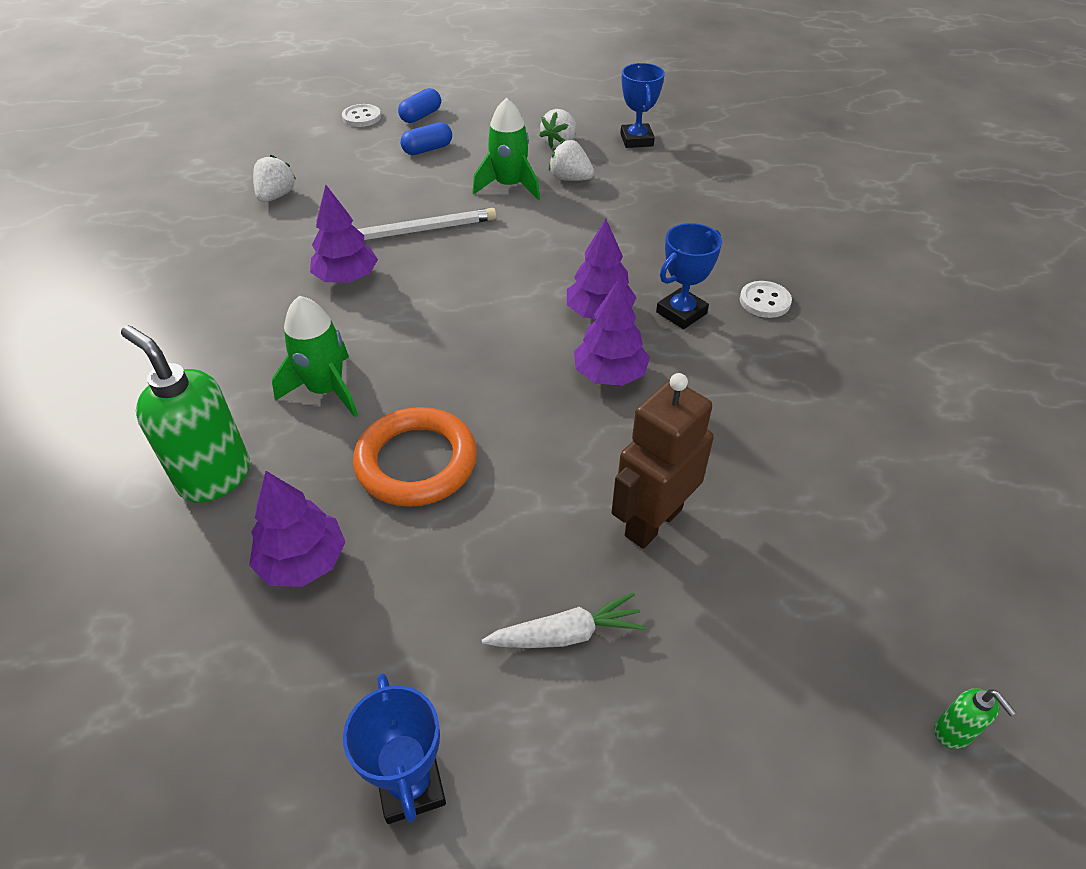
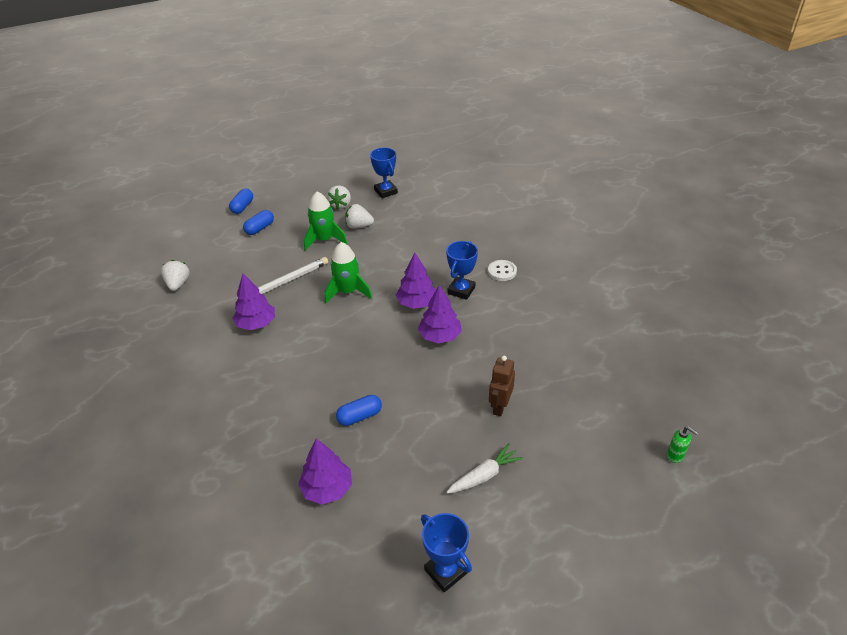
camera: 20 degrees left, 5 degrees down
(214, 477) = (247, 462): green soap dispenser -> none
(326, 390) = (284, 393): green rocket -> green rocket (348, 292)
(361, 117) = (203, 217): white button -> none
(416, 462) = (359, 416): orange ring -> blue capsule
(652, 522) = (499, 406): brown robot -> brown robot, size x0.66

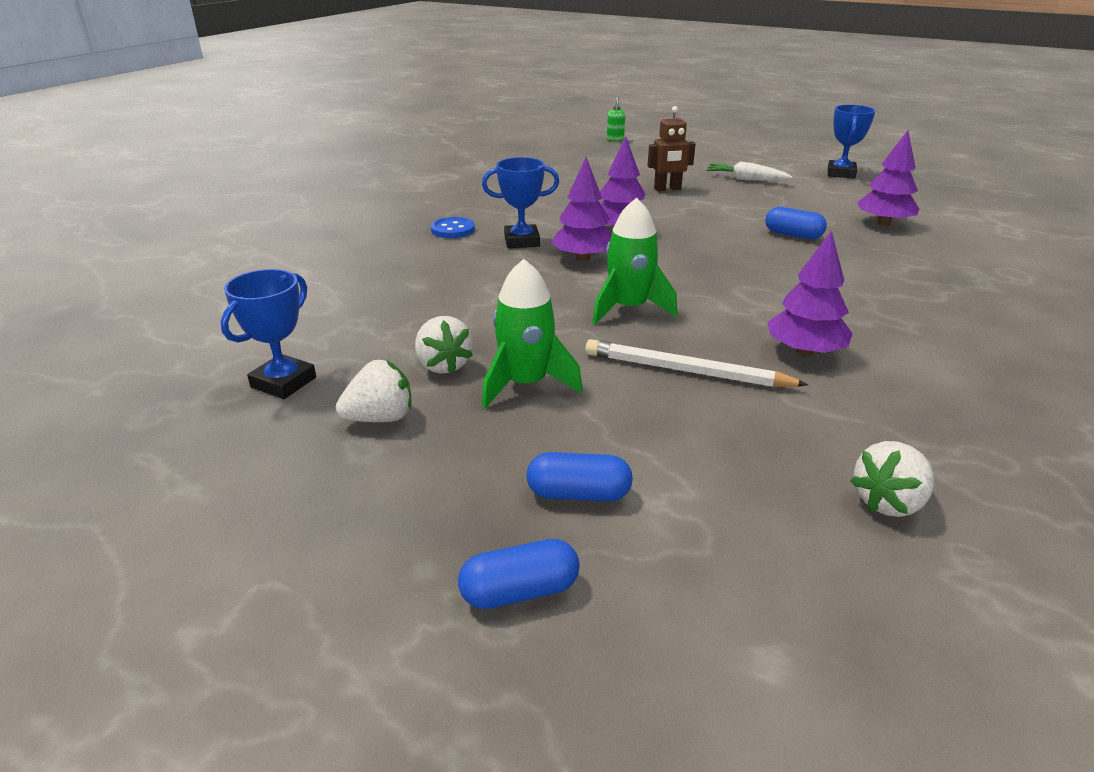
camera: 125 degrees left, 10 degrees down
(502, 271) = (453, 230): white button -> blue button

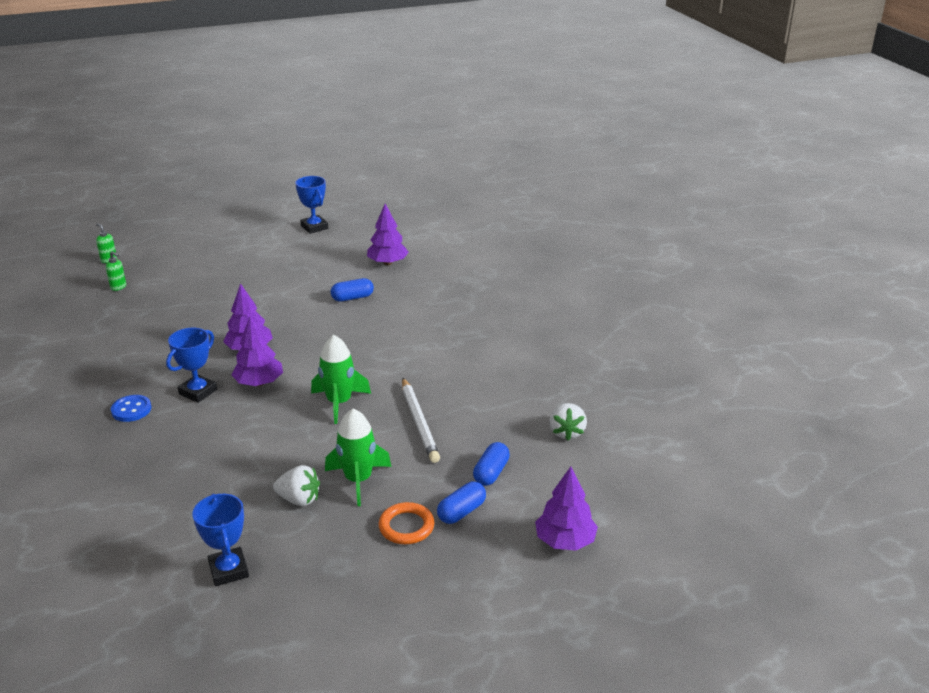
camera: 50 degrees left, 0 degrees up
(380, 418) = (319, 547): white strawberry -> none
(491, 463) = (406, 526): none -> orange ring
(519, 591) = (497, 562): blue capsule -> blue capsule (491, 473)
(592, 156) = (118, 287): none -> green soap dispenser
(667, 189) = (224, 295): brown robot -> none
(686, 371) = (419, 422): white pencil -> white pencil turned 75 degrees counterclockwise
(745, 179) = (263, 261): white carrot -> none
(804, 351) = (454, 377): purple tree -> purple tree (565, 541)

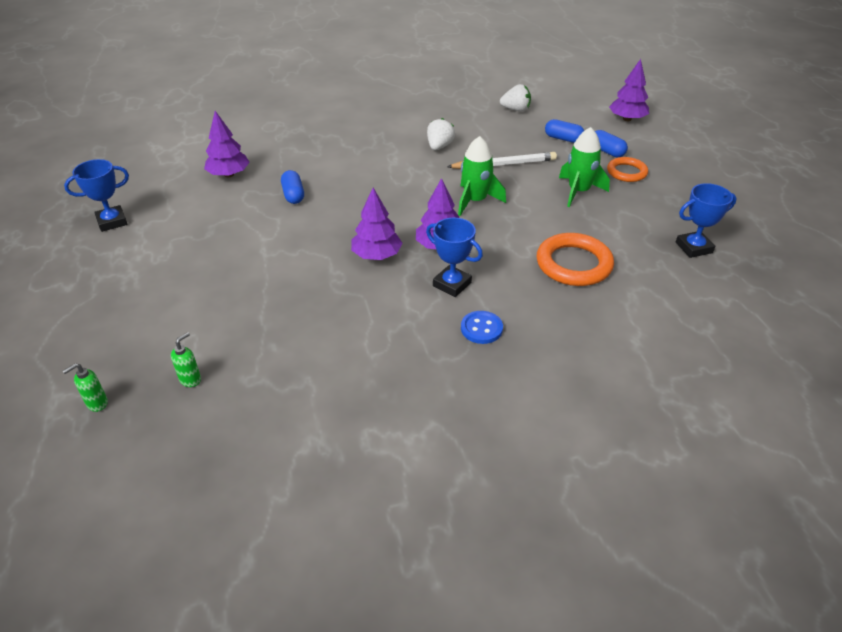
camera: 85 degrees left, 10 degrees up
(214, 469) = (573, 264): none -> orange ring
(299, 499) = (606, 218): white strawberry -> white strawberry (439, 146)

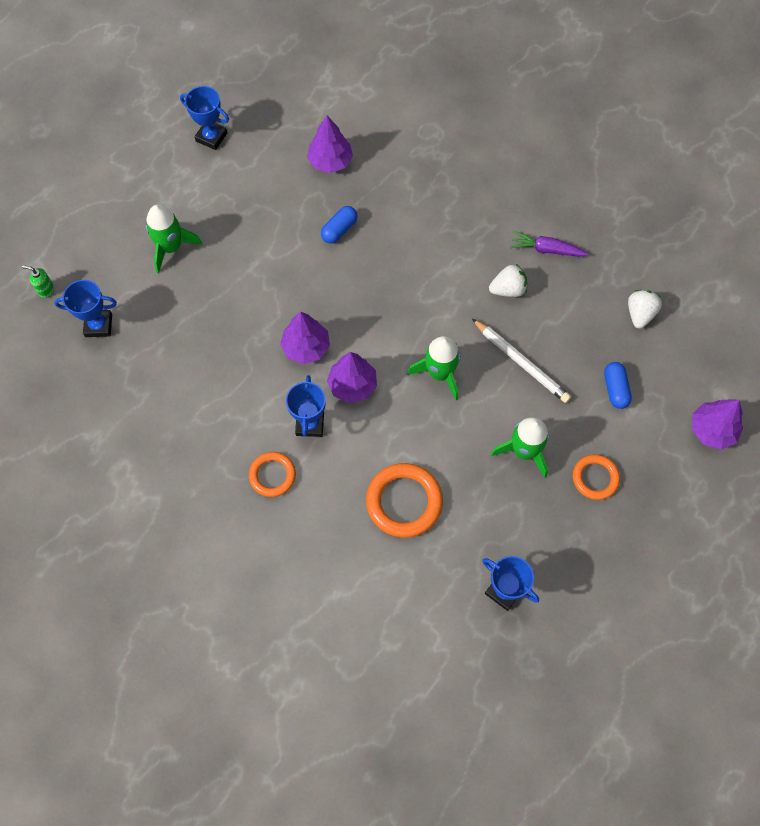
camera: 55 degrees right, 25 degrees up
(178, 291) = (171, 247): none -> green rocket
(190, 379) = (98, 325): green soap dispenser -> blue trophy
(426, 121) = (546, 249): none -> purple carrot
(481, 328) = (272, 475): blue button -> orange ring
(516, 110) = (640, 314): white strawberry -> white strawberry turned 135 degrees counterclockwise
(606, 151) = (622, 441): blue capsule -> none

